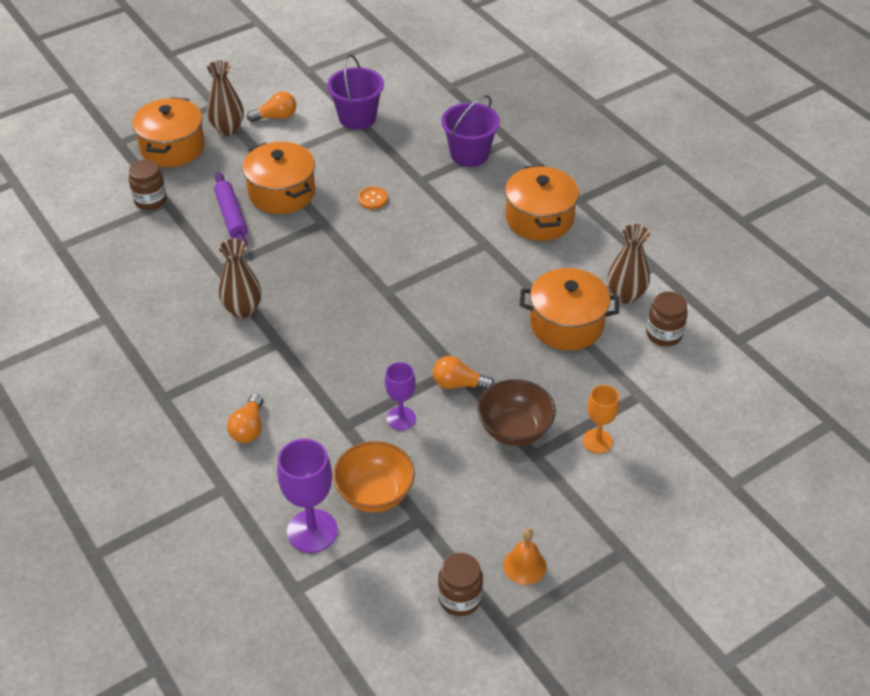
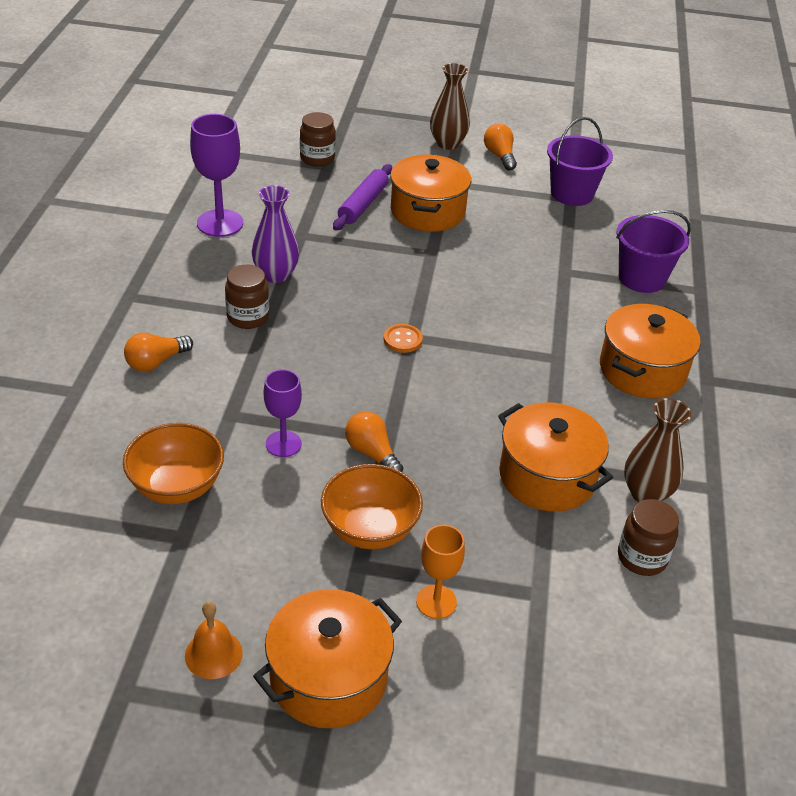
camera: 40 degrees right, 5 degrees down
(172, 148) = (385, 133): orange pot -> orange pot (328, 678)
(243, 310) = (276, 275): brown vase -> purple vase
(276, 117) = (500, 156): orange light bulb -> orange light bulb turned 135 degrees counterclockwise
(312, 531) = (88, 475): purple goblet -> purple goblet (220, 223)
(373, 199) = (500, 260): orange button -> orange button (403, 340)
(460, 598) = (120, 631): brown jar -> brown jar (248, 317)
(514, 429) = (370, 529): brown bowl -> orange bowl

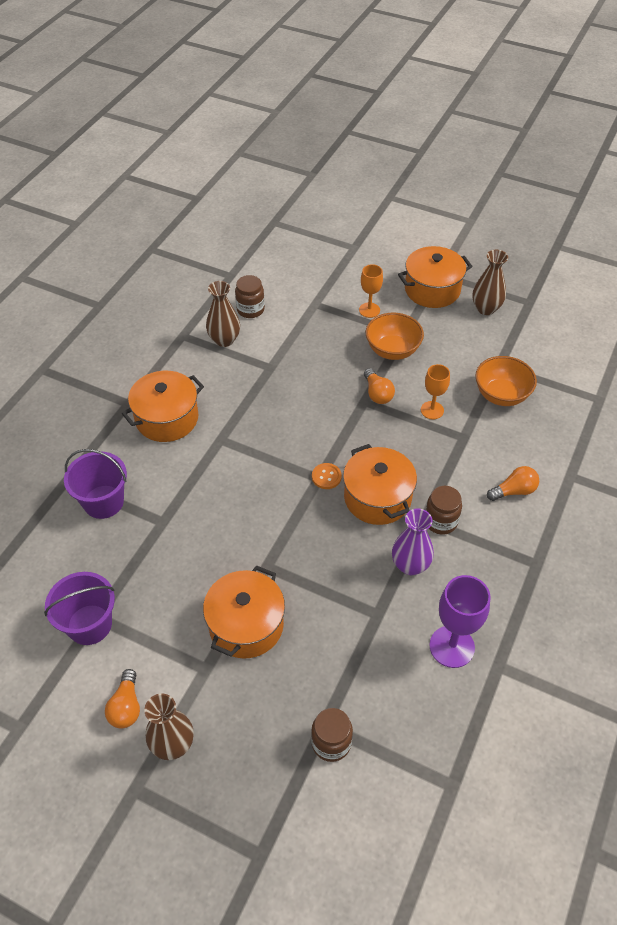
camera: 160 degrees left, 10 degrees up
(213, 654) = (486, 308): orange bell -> brown vase
(283, 444) = (432, 410): purple goblet -> orange goblet
(363, 204) = (305, 649): purple rolling pin -> none
(547, 476) = (276, 360): orange pot -> orange pot (377, 498)

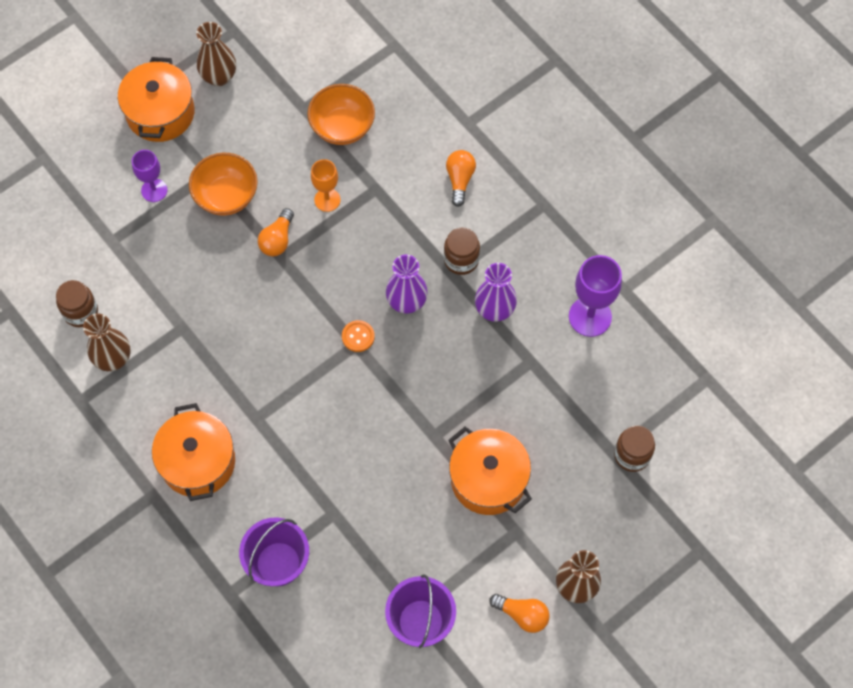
camera: 65 degrees left, 15 degrees up
(369, 310) = (154, 190): orange goblet -> purple goblet
(377, 393) = (277, 239): orange light bulb -> orange light bulb turned 105 degrees clockwise
(377, 498) = (406, 302): orange pot -> purple vase

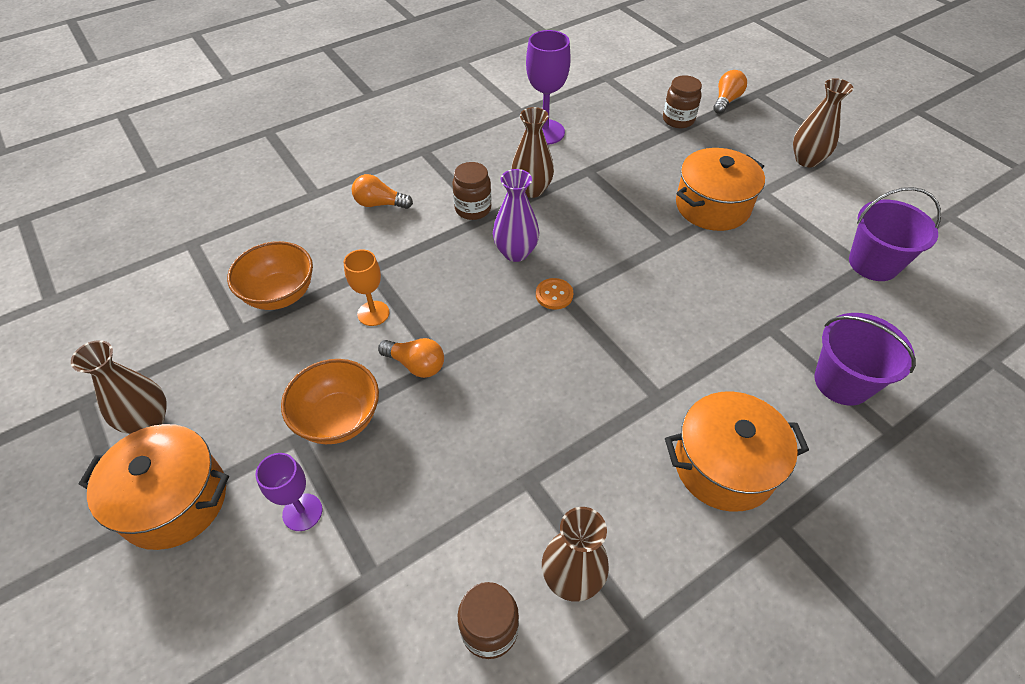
camera: 85 degrees left, 15 degrees down
(494, 310) = (532, 190): purple vase -> brown vase
(522, 615) = (843, 194): orange light bulb -> orange light bulb (726, 101)

